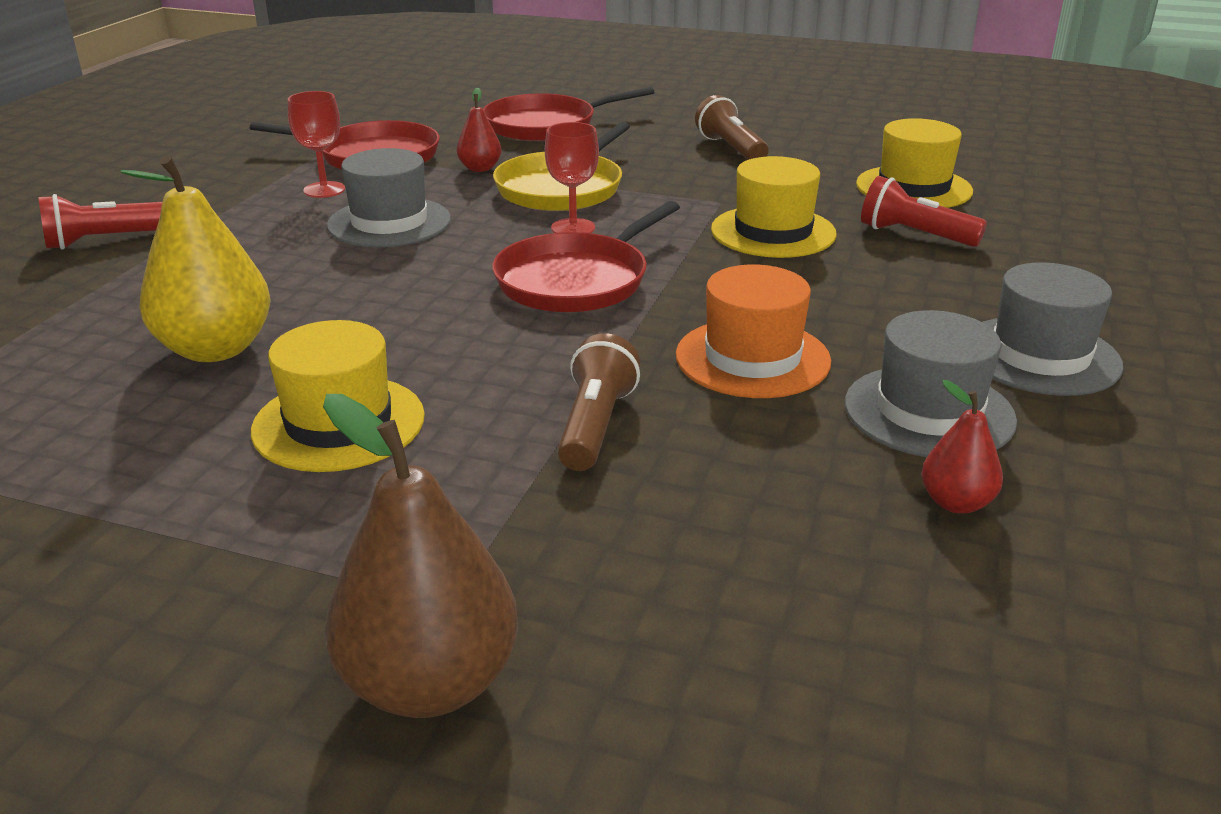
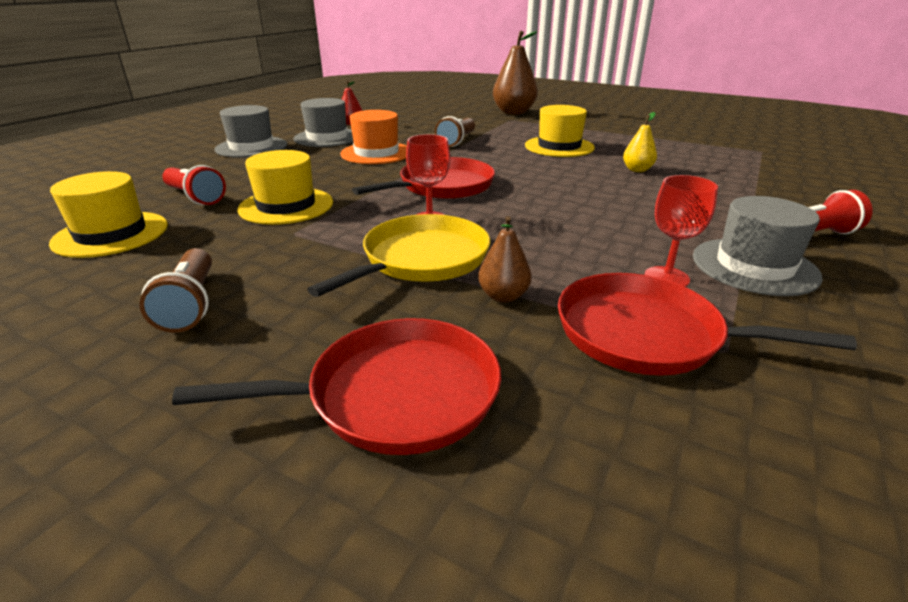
camera: 170 degrees left, 0 degrees up
(216, 349) = (637, 170): yellow pear -> yellow pear, size x0.51
(389, 222) = (579, 234): grey hat -> grey hat (754, 266)
(480, 168) = (503, 296): red pear -> brown pear

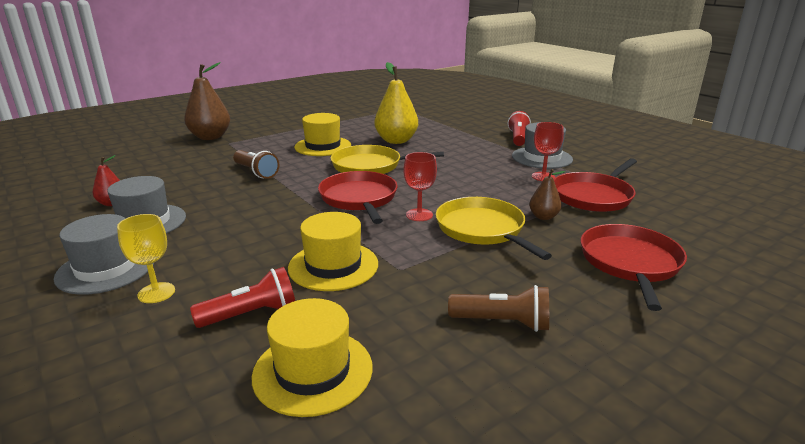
camera: 65 degrees left, 5 degrees down
(222, 166) = (156, 293): none -> yellow goblet
(376, 153) = (239, 208): orange hat -> none
(537, 174) = (370, 166): none -> yellow pan
(637, 170) = (396, 141): yellow pear -> yellow pear, size x1.95

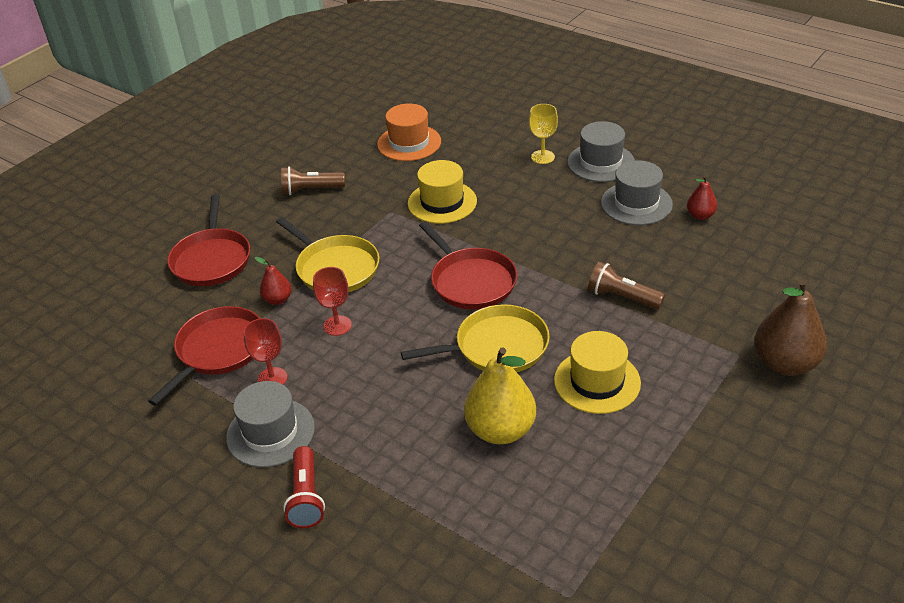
camera: 165 degrees right, 15 degrees up
(251, 314) = (468, 159): red flashlight -> none
(313, 371) = (409, 143): yellow hat -> orange hat
(419, 215) = (399, 272): red goblet -> red goblet (337, 325)
(543, 217) = (277, 300): brown pear -> red pear

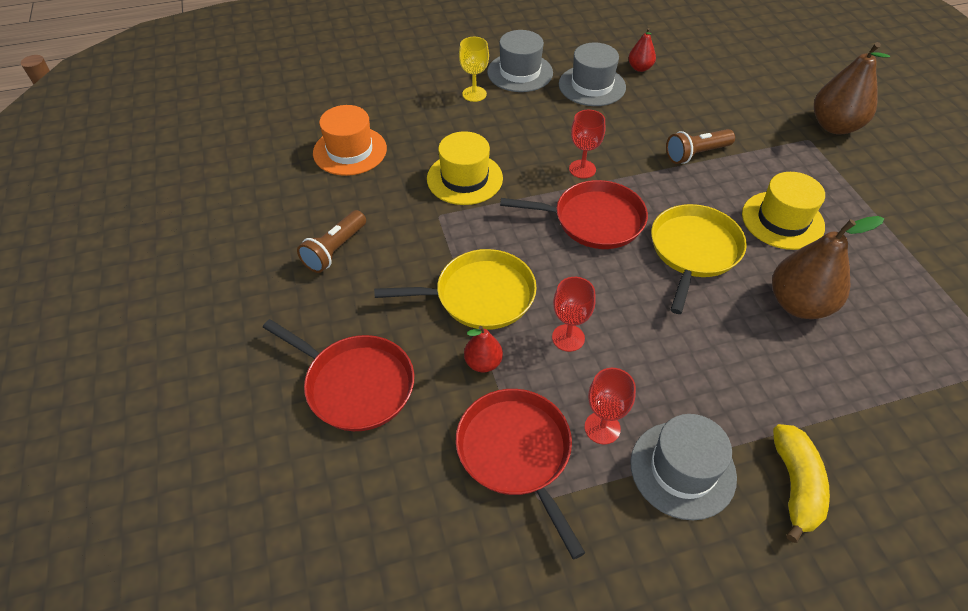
camera: 55 degrees left, 10 degrees up
(306, 497) = (795, 485): red flashlight -> yellow banana
(500, 430) = (799, 304): yellow pear -> brown pear
(523, 248) = (582, 169): none -> red goblet

